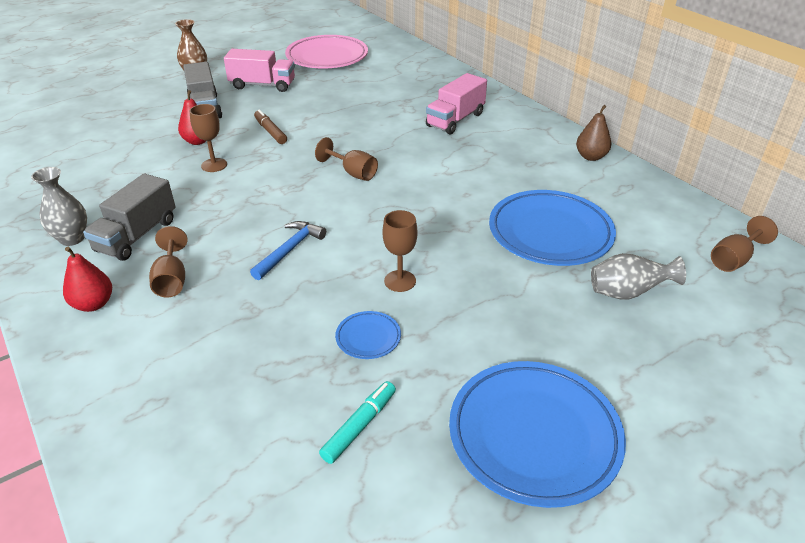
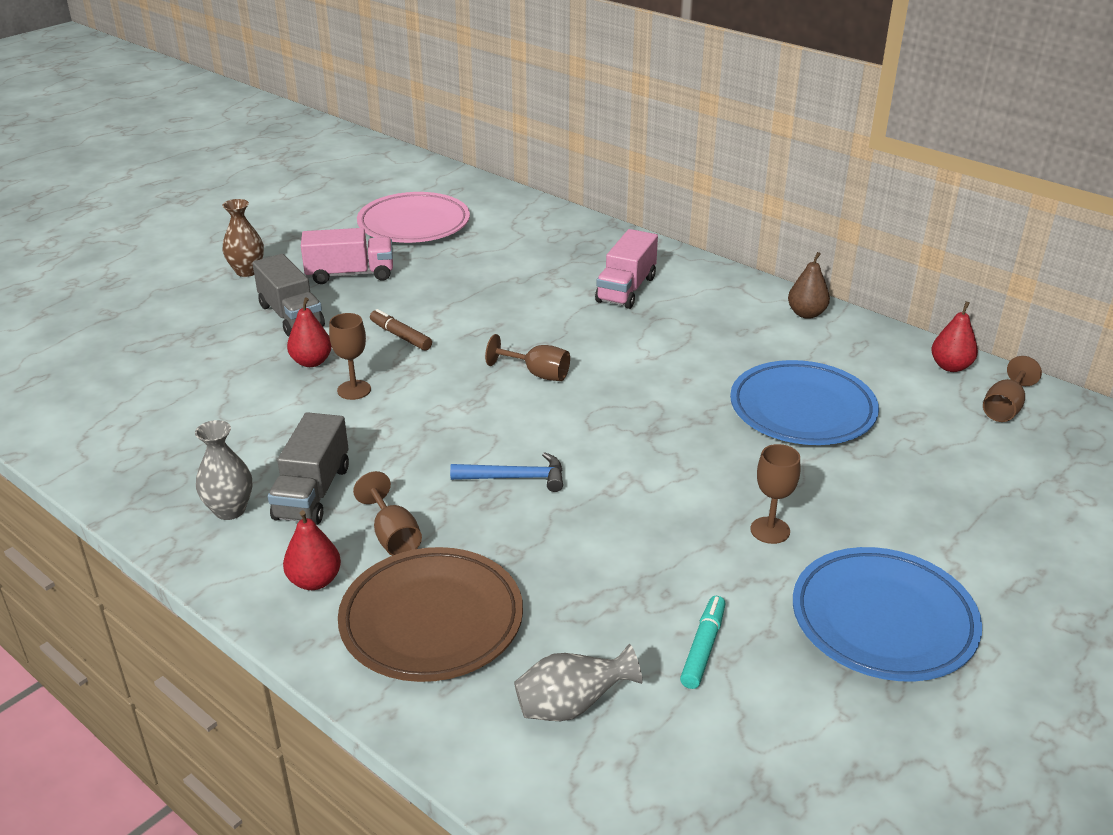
camera: 15 degrees left, 5 degrees down
(157, 354) = (431, 621): none -> brown plate
(290, 250) = (515, 478): blue hammer -> blue hammer turned 75 degrees clockwise
(368, 338) = (662, 558): blue plate -> none
(400, 281) = (663, 491): brown goblet -> brown goblet (770, 530)
(627, 293) = (912, 462): grey vase -> grey vase (571, 706)
(698, 216) = (950, 366): none -> red pear

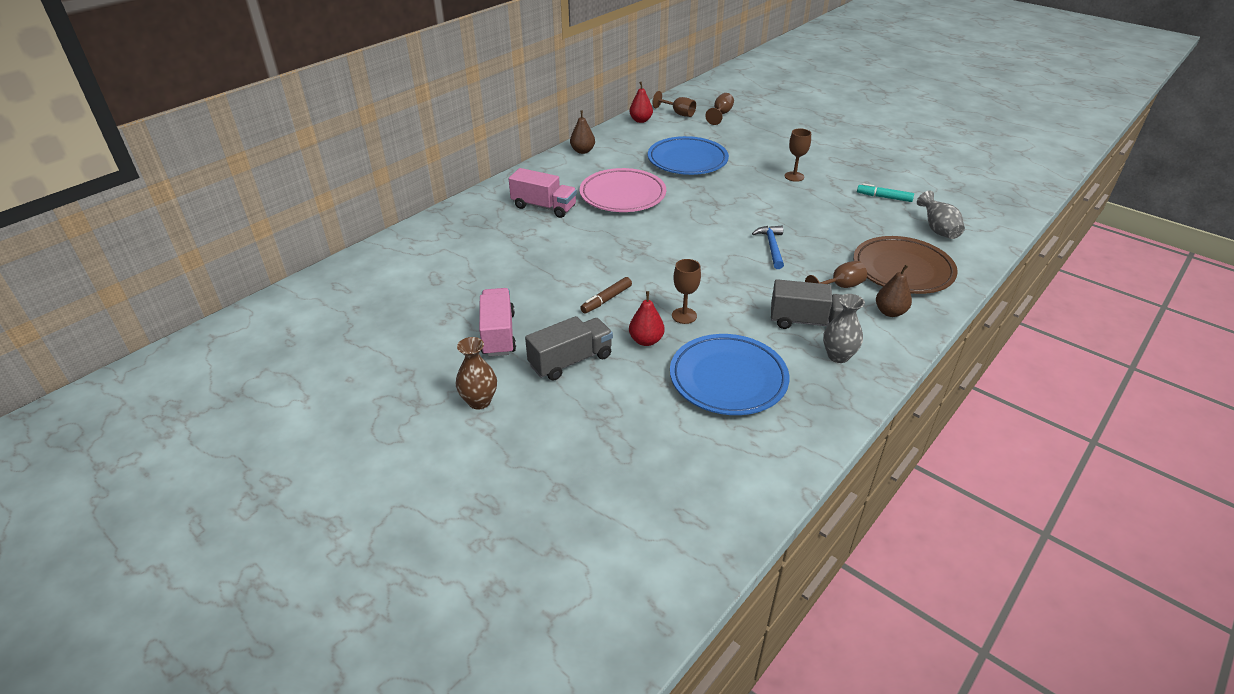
camera: 90 degrees left, 5 degrees up
(314, 581) = (890, 312): red pear -> brown pear
(414, 224) = (405, 305): pink plate -> pink plate (622, 195)
(537, 374) = (656, 240): brown goblet -> brown goblet (721, 114)
(883, 620) = (847, 157): blue plate -> blue plate (728, 379)

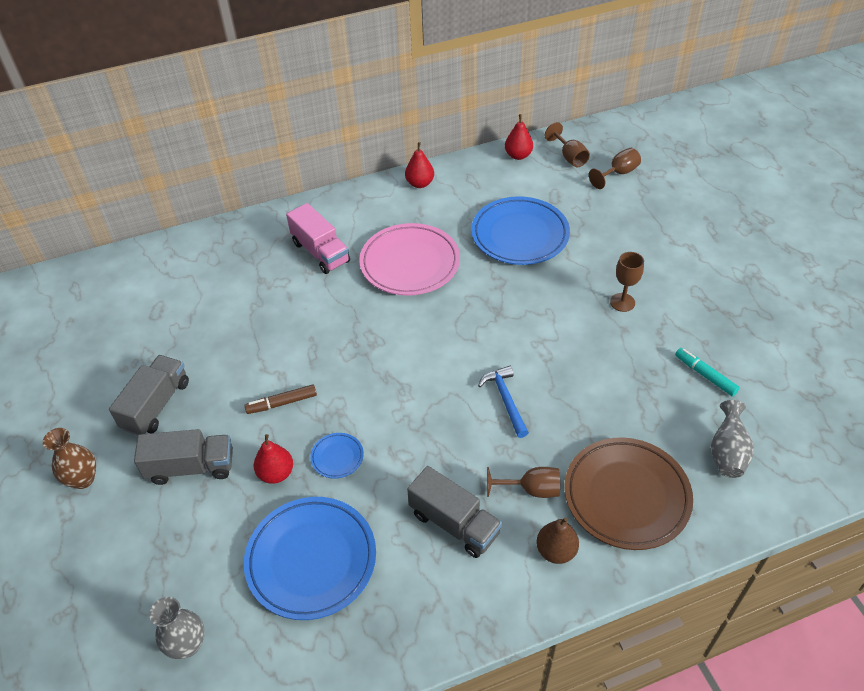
camera: 30 degrees right, 10 degrees up
(498, 334) = (156, 405): pink truck -> grey truck
(582, 151) = (420, 183): brown pear -> red pear
(684, 316) = (337, 457): brown goblet -> blue plate
(772, 247) = (506, 400): blue hammer -> blue hammer turned 45 degrees counterclockwise
(838, 356) = (445, 584): grey vase -> grey vase (187, 645)

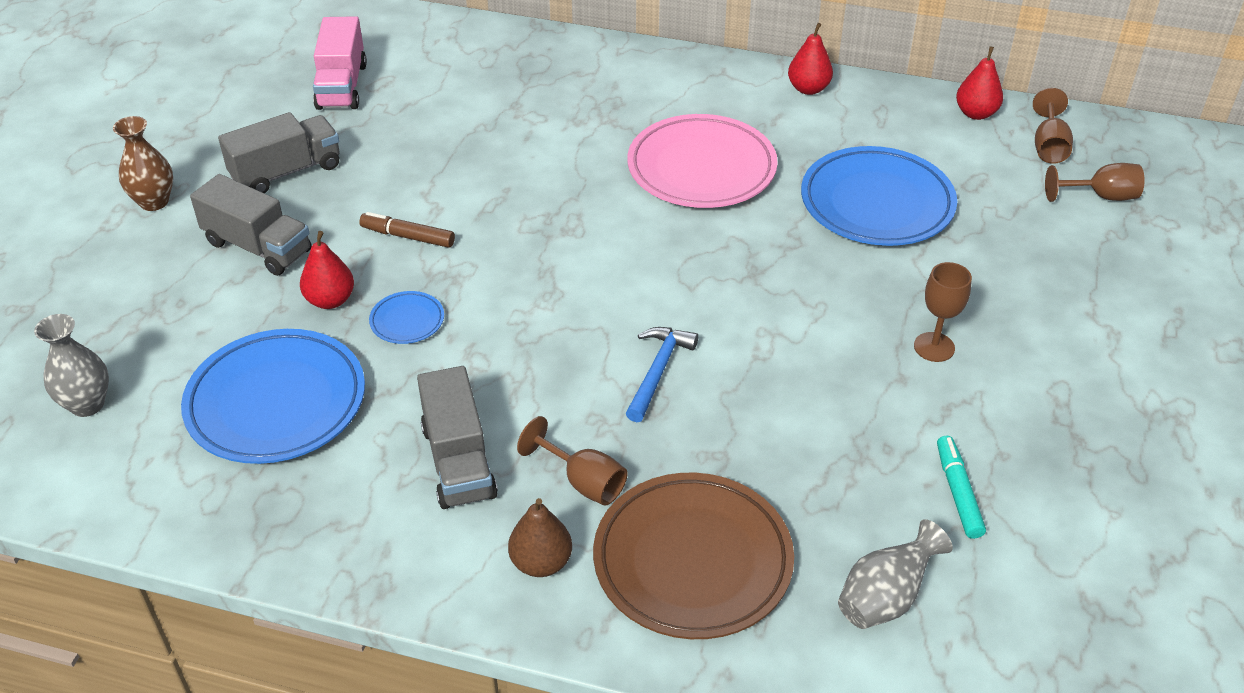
camera: 35 degrees right, 5 degrees down
(320, 252) = (610, 108): pink truck -> pink truck (342, 86)

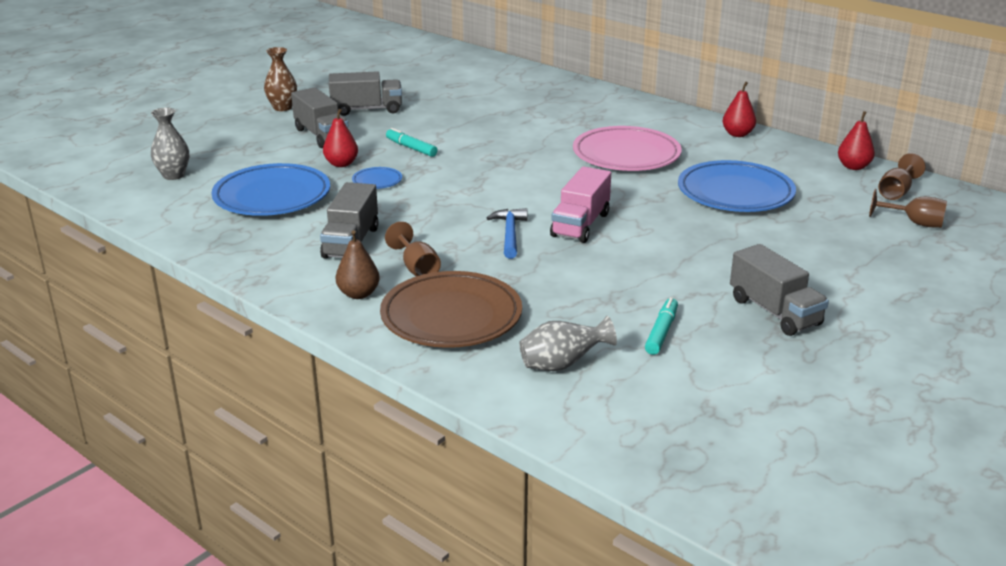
camera: 25 degrees right, 15 degrees down
(342, 86) = (432, 82): pink truck -> pink truck (580, 225)
(408, 236) = (411, 148): brown marker -> turquoise marker
(658, 371) = (510, 234): blue hammer -> blue hammer turned 45 degrees counterclockwise
(934, 347) = (711, 265): brown goblet -> none
(1055, 408) = (774, 312): none -> grey truck

